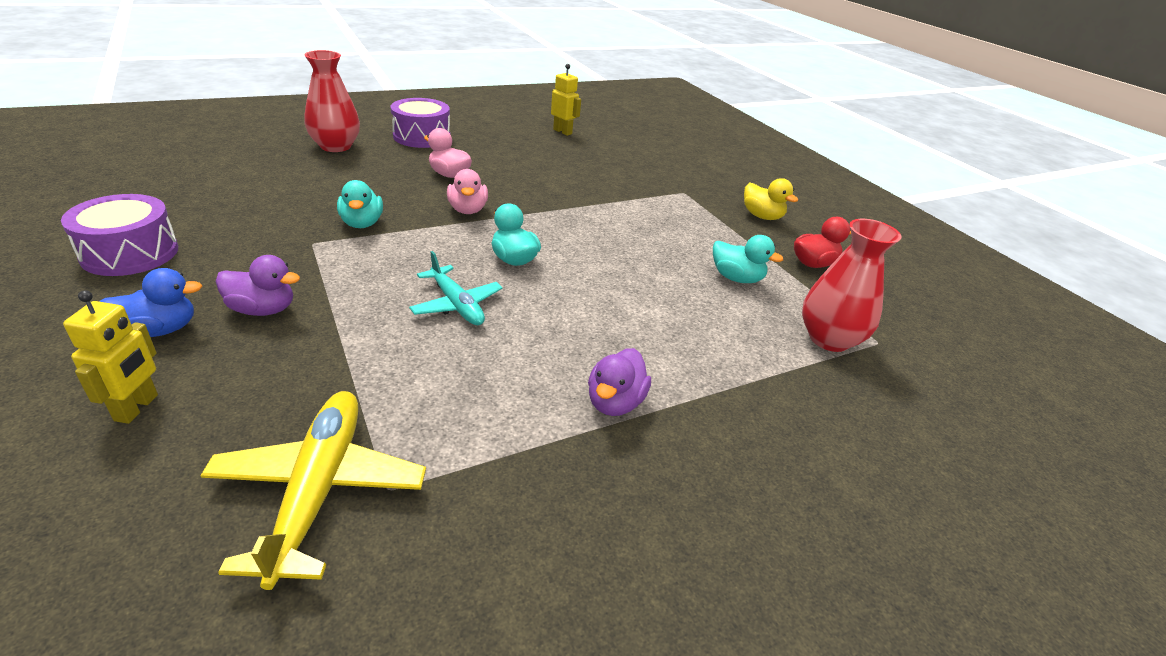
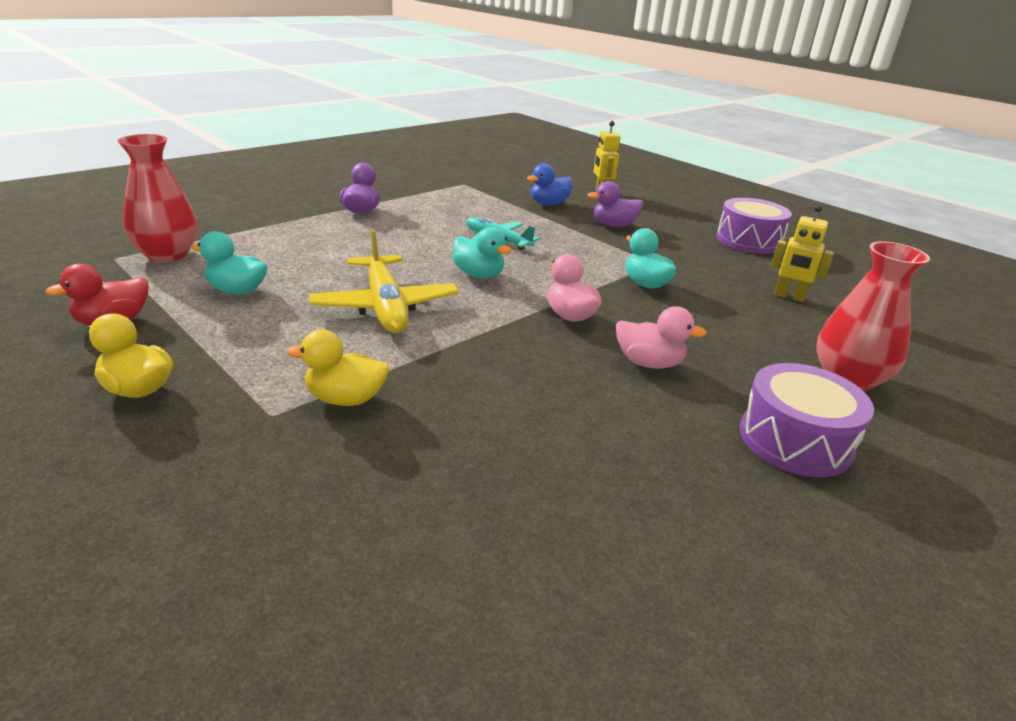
camera: 165 degrees right, 5 degrees down
(160, 330) = (648, 213): blue duck -> blue duck (549, 204)
(318, 490) = (492, 182): yellow plane -> yellow plane (385, 306)
(562, 132) = (582, 567): yellow robot -> yellow robot (789, 297)
(645, 191) = (345, 399): none -> yellow duck

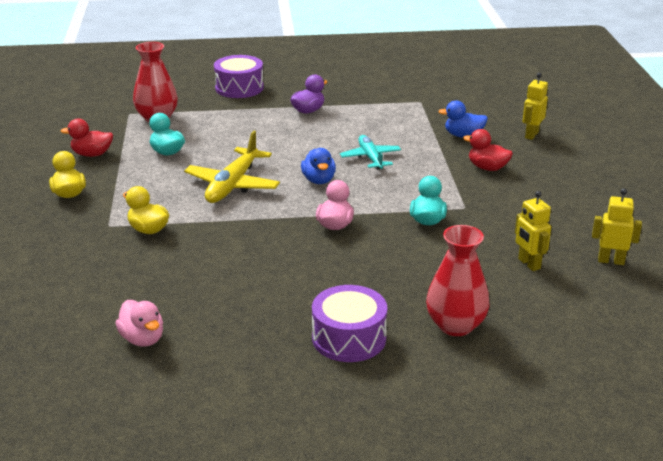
camera: 40 degrees right, 0 degrees up
(479, 275) = (319, 180): turquoise duck -> blue duck
(613, 225) = (487, 168): purple duck -> red duck
(649, 363) = (336, 269): pink duck -> pink duck (142, 339)
(748, 241) = (589, 212): purple drum -> purple drum (239, 88)
(833, 275) = (611, 261): none -> yellow robot

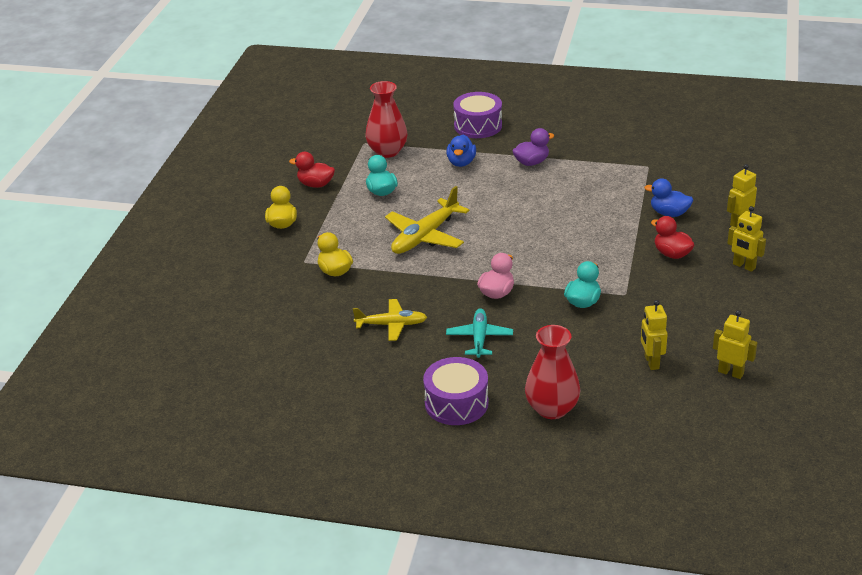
camera: 20 degrees right, 5 degrees up
(142, 339) = (292, 373): pink duck -> none
(236, 272) = (391, 325): none -> yellow plane
(319, 180) = (504, 243): blue duck -> blue duck (461, 162)
(370, 158) = (565, 226): turquoise plane -> turquoise plane (479, 338)
(560, 169) = (744, 266): none -> yellow robot

